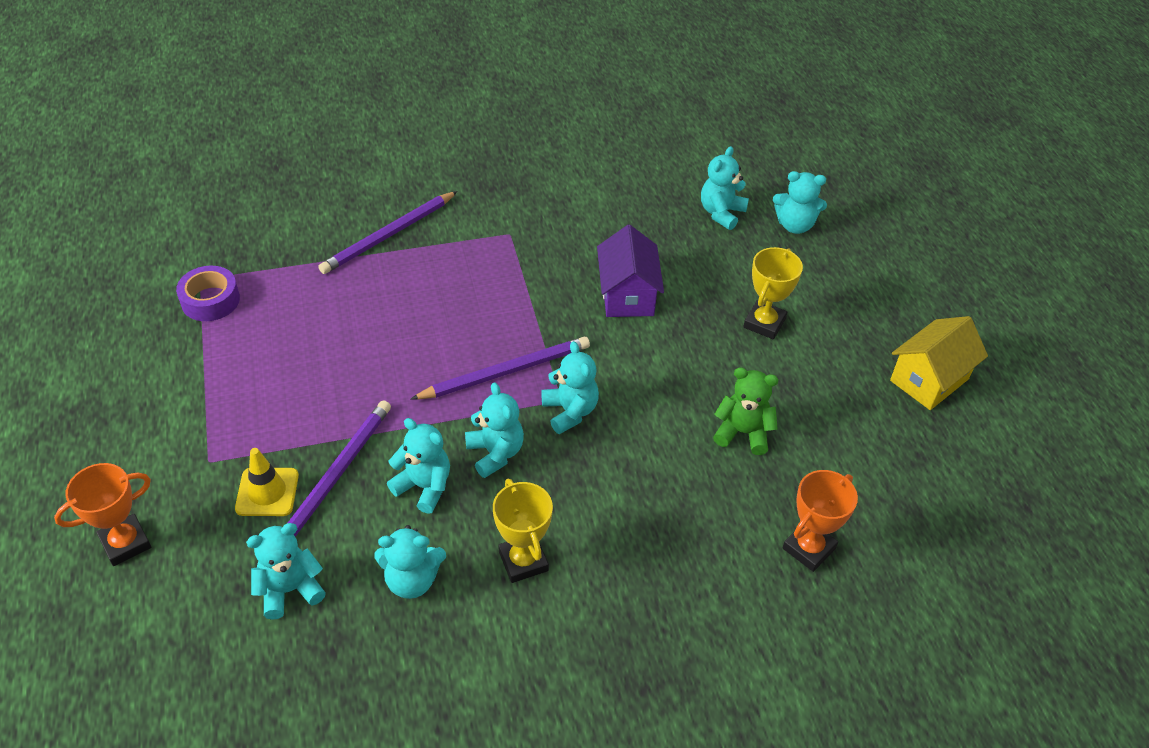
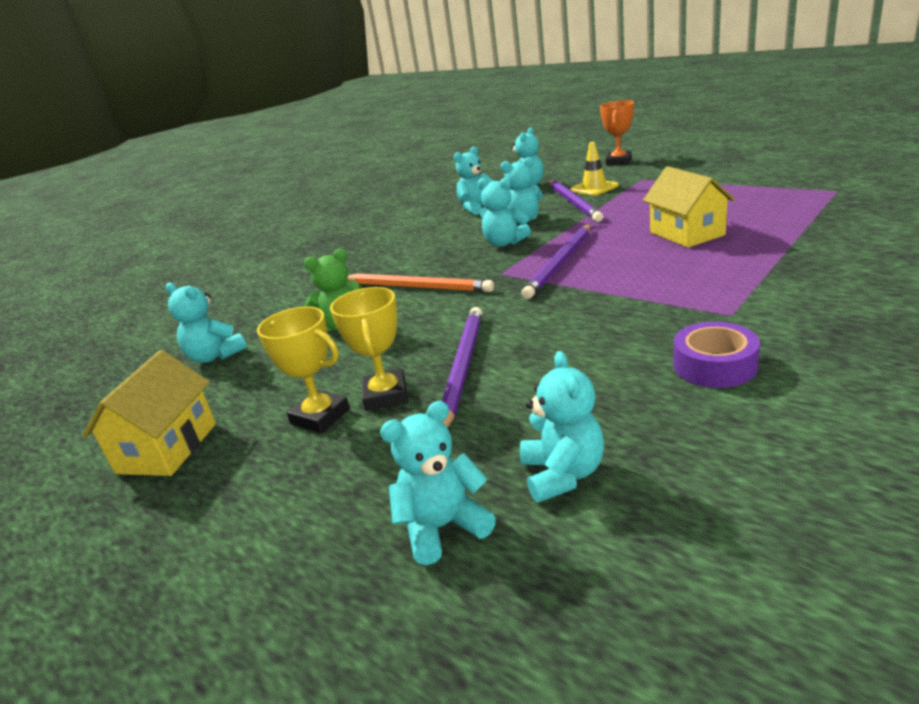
camera: 150 degrees right, 20 degrees down
(210, 300) = (803, 191): purple tape -> purple tape (714, 365)
(377, 325) = (686, 234): none -> yellow house
(389, 235) = (809, 260): purple pencil -> purple pencil (462, 368)
(523, 561) = (430, 233): yellow trophy -> yellow trophy (320, 416)
(570, 411) = (486, 273): turquoise teddy bear -> turquoise teddy bear (215, 356)
(627, 295) = (546, 340): purple house -> none
(640, 443) = (416, 287): none -> orange pencil
(808, 548) = (253, 308): orange trophy -> none

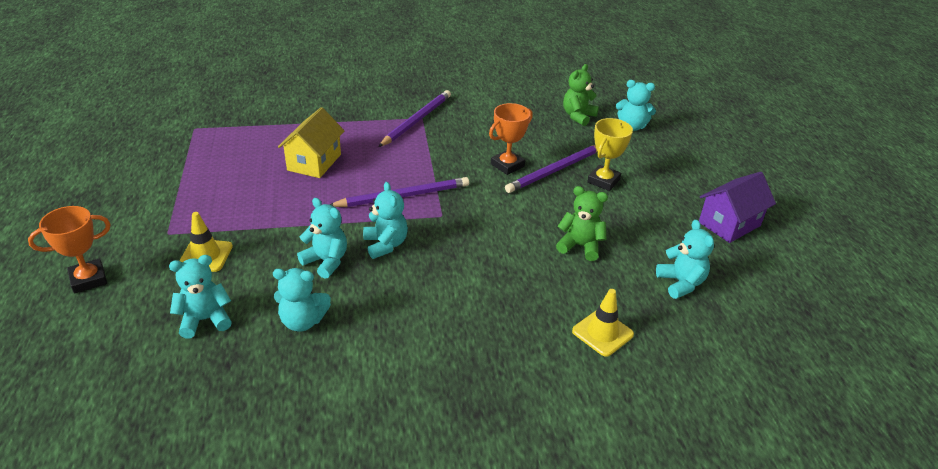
camera: 145 degrees left, 10 degrees up
(167, 448) = (729, 224): yellow house -> purple house
(270, 296) = (602, 333): none -> yellow traffic cone
(320, 416) = (642, 191): yellow trophy -> none
(416, 287) = (499, 247): orange pencil -> none
(524, 338) = (507, 165): none -> orange trophy
(562, 474) = (578, 116): turquoise teddy bear -> green teddy bear
(573, 202) = (259, 250): purple pencil -> purple pencil (416, 120)
(714, 365) = (473, 109): purple tape -> none

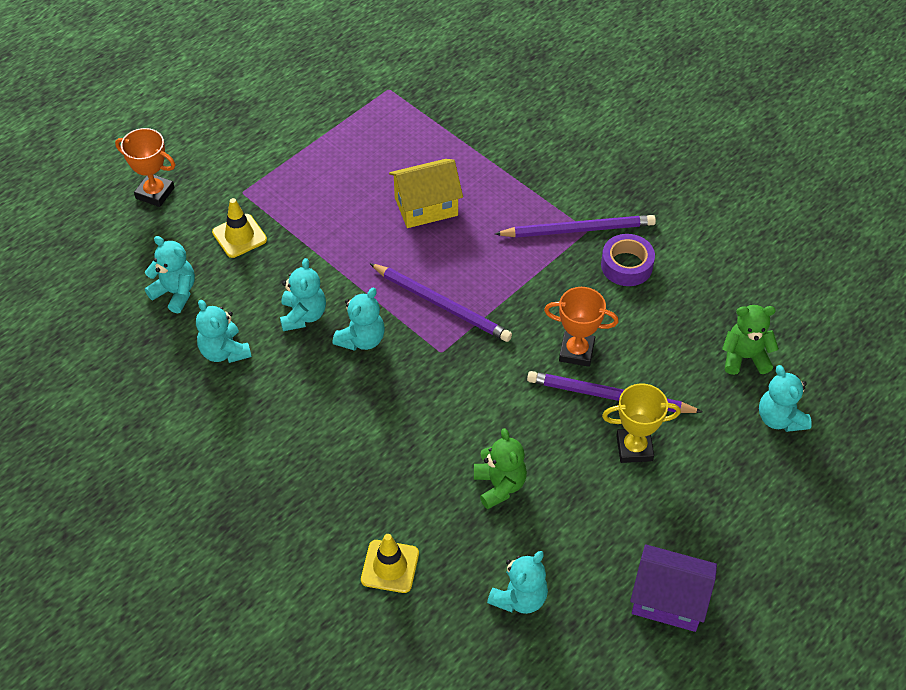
camera: 55 degrees right, 15 degrees up
(466, 119) = (626, 265): none -> purple tape

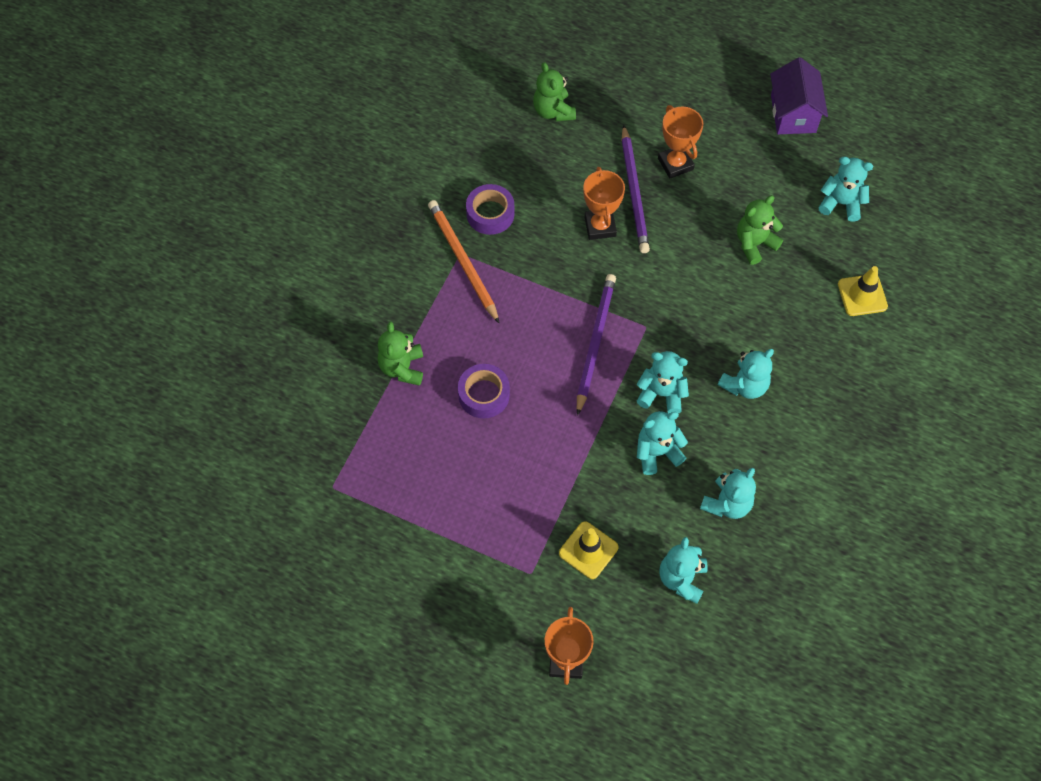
camera: 110 degrees left, 10 degrees up
(426, 207) = (484, 395): yellow house -> purple tape
(480, 158) = (402, 368): none -> green teddy bear
(577, 229) = (463, 262): purple pencil -> orange pencil
(634, 448) = (675, 164): yellow trophy -> orange trophy
(780, 418) = (602, 78): turquoise teddy bear -> turquoise teddy bear (744, 385)

